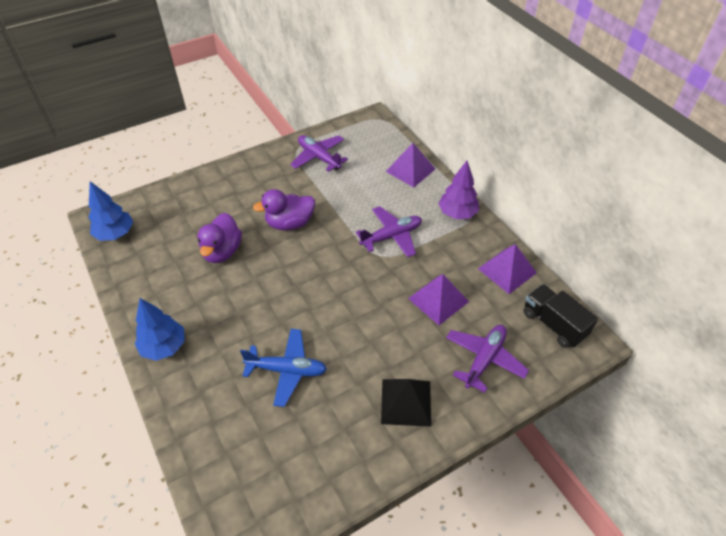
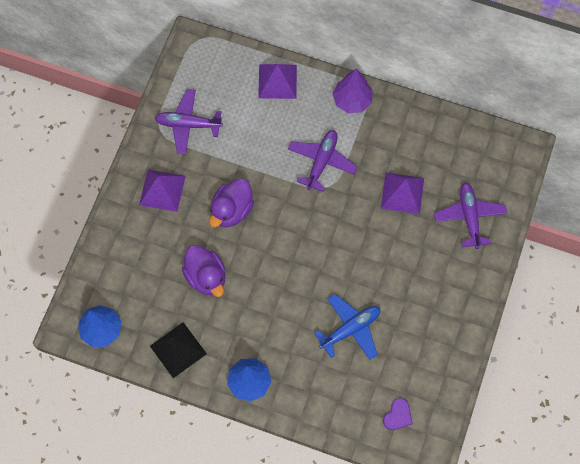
camera: 40 degrees left, 20 degrees up
(249, 480) = (398, 415): none -> purple heart
(406, 402) = (445, 288): black pyramid -> black pyramid (178, 350)
(507, 270) = (429, 129): purple pyramid -> purple pyramid (162, 190)
(553, 324) = (493, 153): black truck -> none

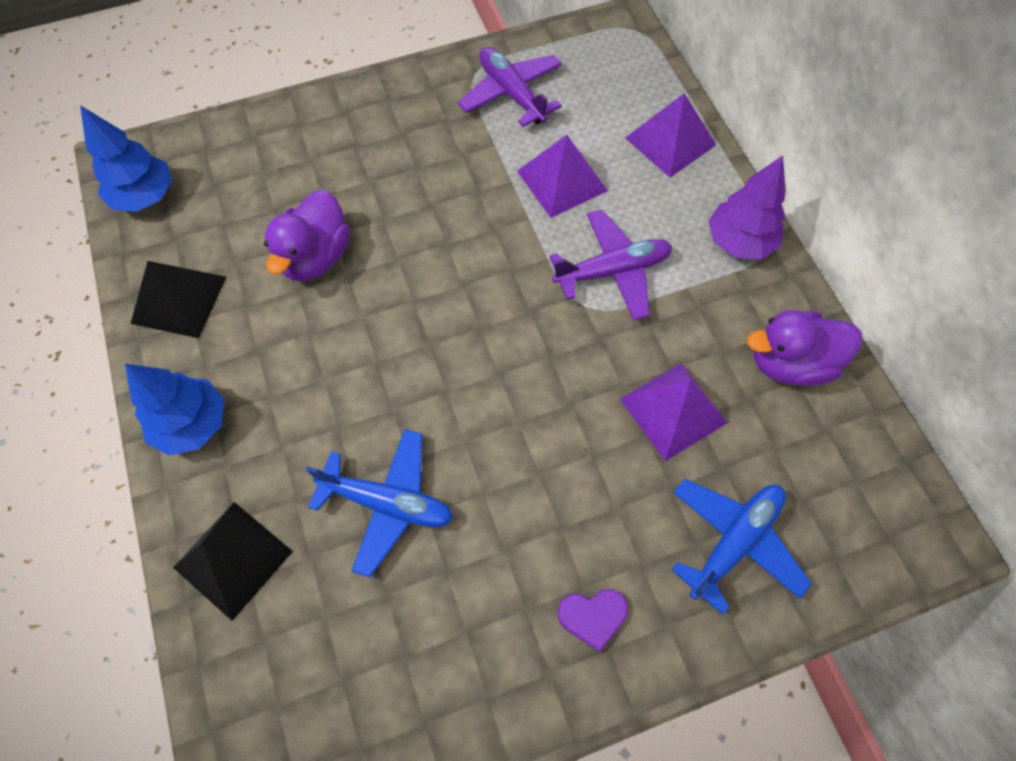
camera: 50 degrees right, 5 degrees down
(162, 190) = (396, 128): purple pyramid -> purple pyramid (562, 180)
(232, 210) = (439, 219): purple duck -> purple duck (790, 363)
(325, 403) = (232, 559): none -> black pyramid
(398, 415) = (291, 698): purple heart -> purple heart (593, 616)
(469, 217) = (734, 542): purple plane -> blue plane

